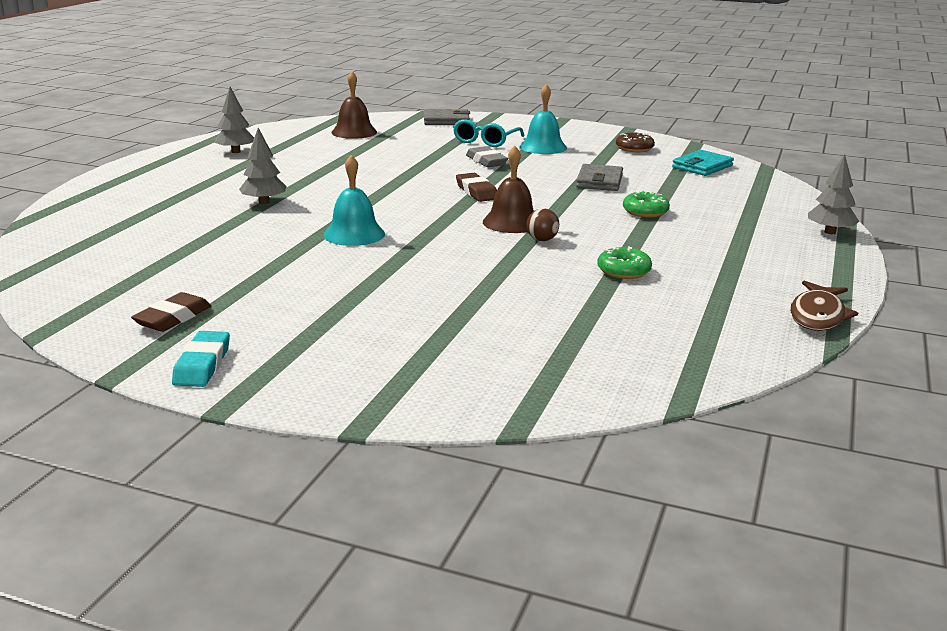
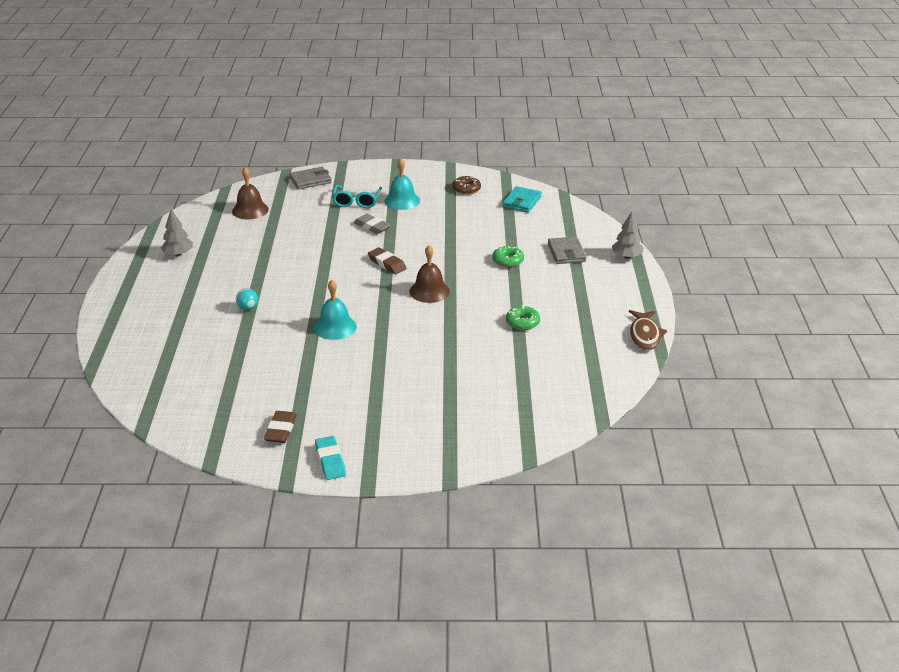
camera: 20 degrees left, 10 degrees up
(264, 202) = (248, 308): grey tree -> turquoise ball
(542, 240) = (458, 304): brown ball -> none
(599, 181) = (462, 234): grey wallet -> grey wallet (566, 253)

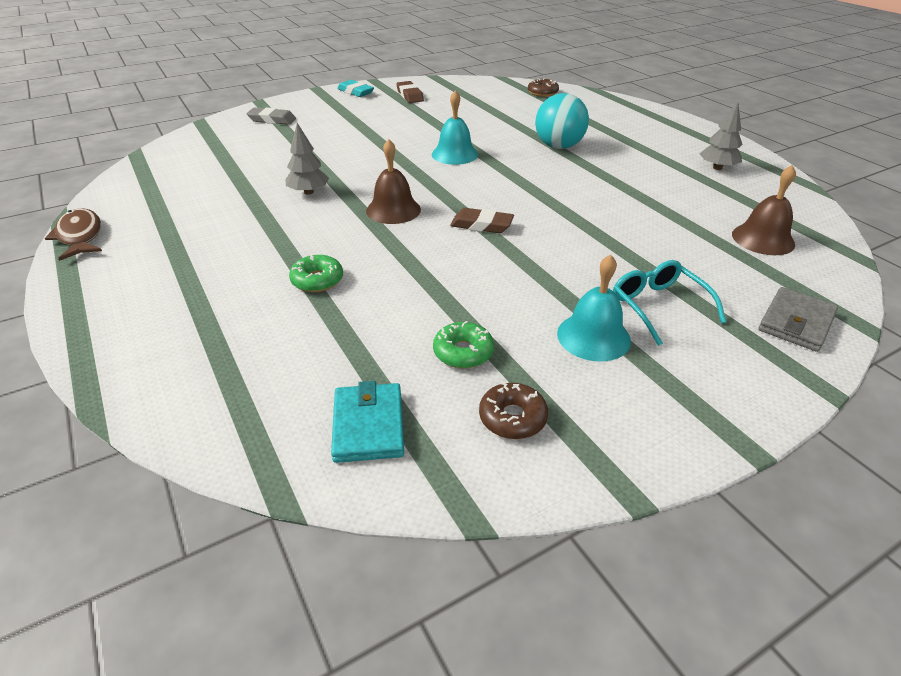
camera: 150 degrees right, 5 degrees up
(148, 384) = (542, 93): none -> brown donut
(248, 308) = (558, 146): turquoise ball -> turquoise ball, size x2.12
(372, 227) = (570, 269): grey eraser -> grey eraser (272, 120)
(522, 322) = (252, 208): green donut -> green donut (463, 352)
(566, 253) = (223, 325): grey wallet -> none
(626, 256) = (103, 355): grey tree -> grey tree (308, 192)

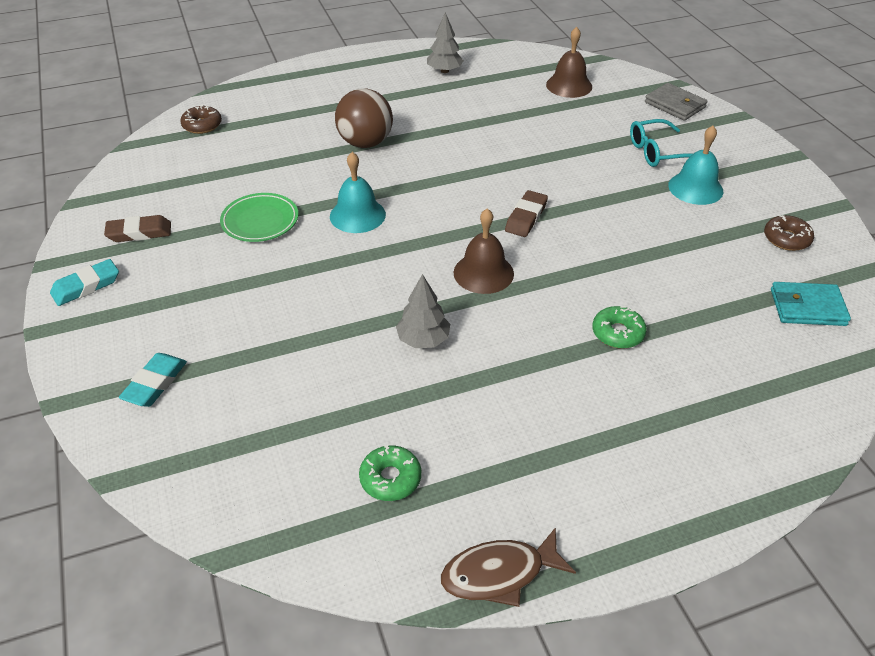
camera: 80 degrees left, 5 degrees up
(272, 120) = (155, 383): grey eraser -> turquoise eraser
(434, 124) = (260, 221): none -> green plate
(463, 352) = (719, 252): green donut -> green donut (390, 478)
(558, 146) = (365, 143): turquoise ball -> brown ball

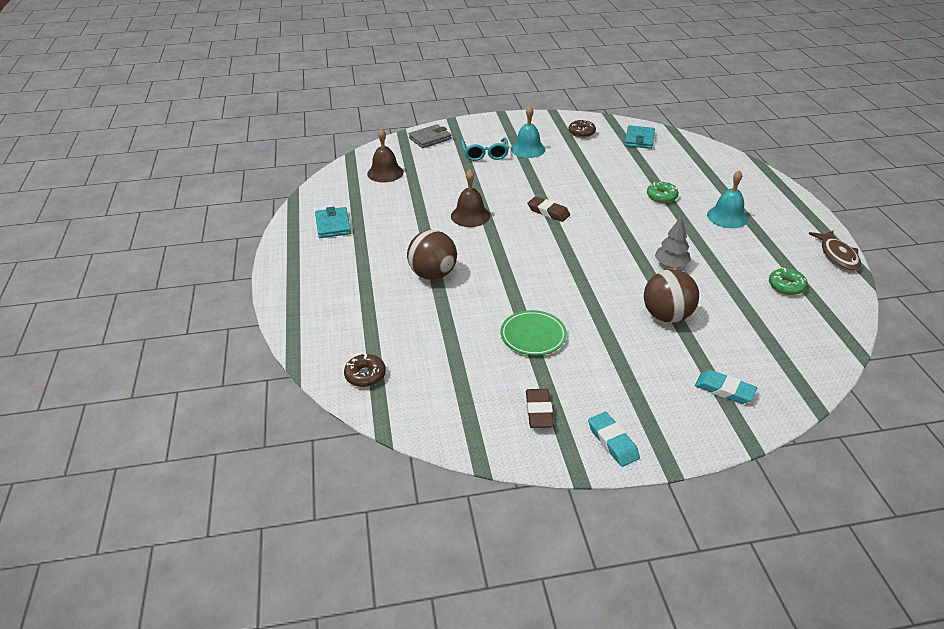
camera: 80 degrees left, 5 degrees down
(303, 333) = (666, 316): none -> brown ball
(357, 215) = (533, 284): turquoise bell -> turquoise bell (727, 217)
(444, 71) = (333, 225): grey tree -> turquoise wallet
(483, 273) = (605, 235): brown bell -> brown bell (470, 216)

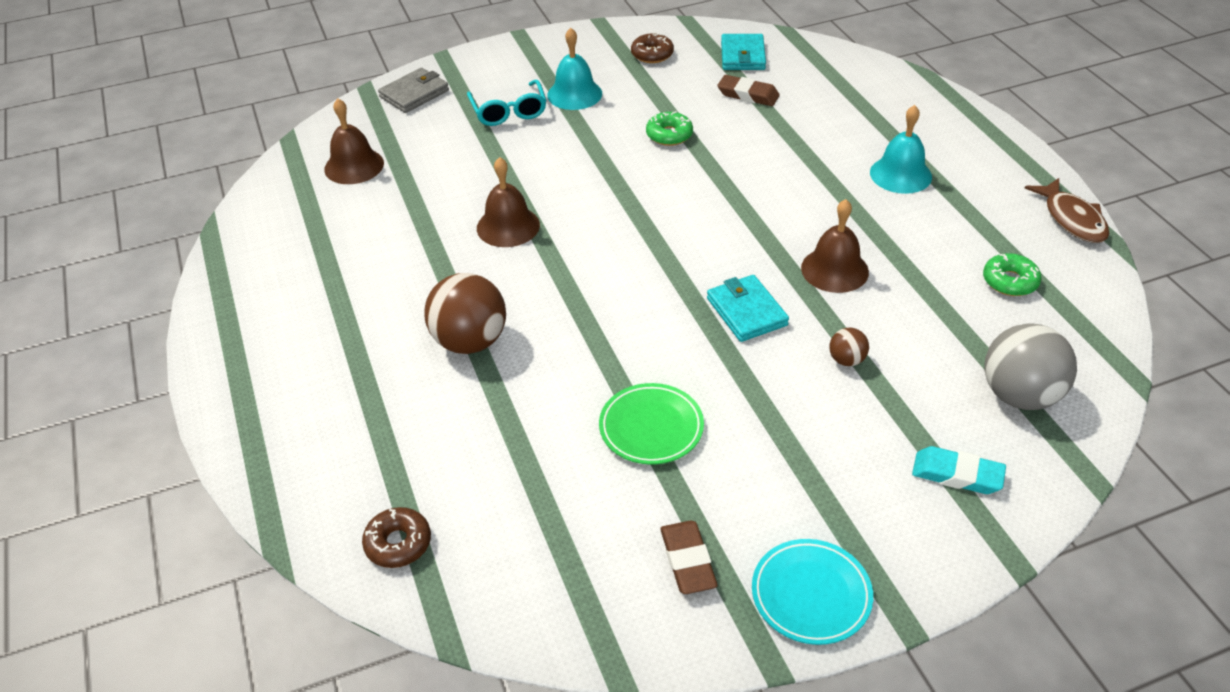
camera: 10 degrees left, 5 degrees up
(333, 225) = (287, 274): turquoise wallet -> turquoise wallet (746, 312)
(548, 212) = (629, 203): brown eraser -> brown eraser (748, 95)
(612, 442) = (811, 595): turquoise eraser -> turquoise plate
(661, 196) = (796, 152): green donut -> green donut (669, 135)
(666, 316) = (846, 360): brown ball -> brown ball, size x0.47
(671, 265) = (834, 270): grey tree -> brown bell
(777, 351) = (1019, 395): none -> grey ball

